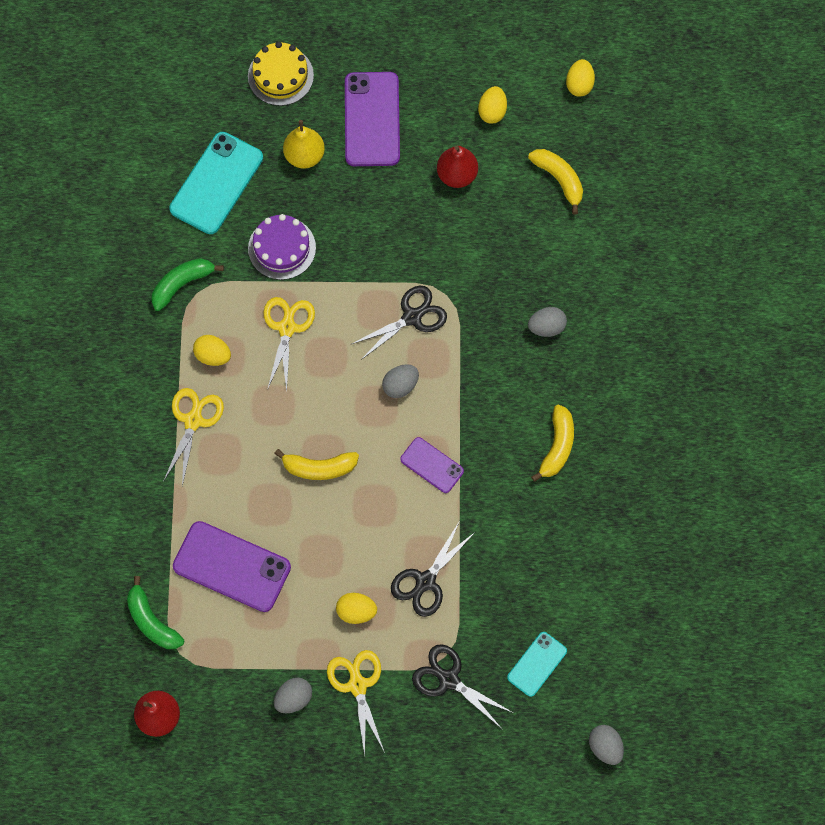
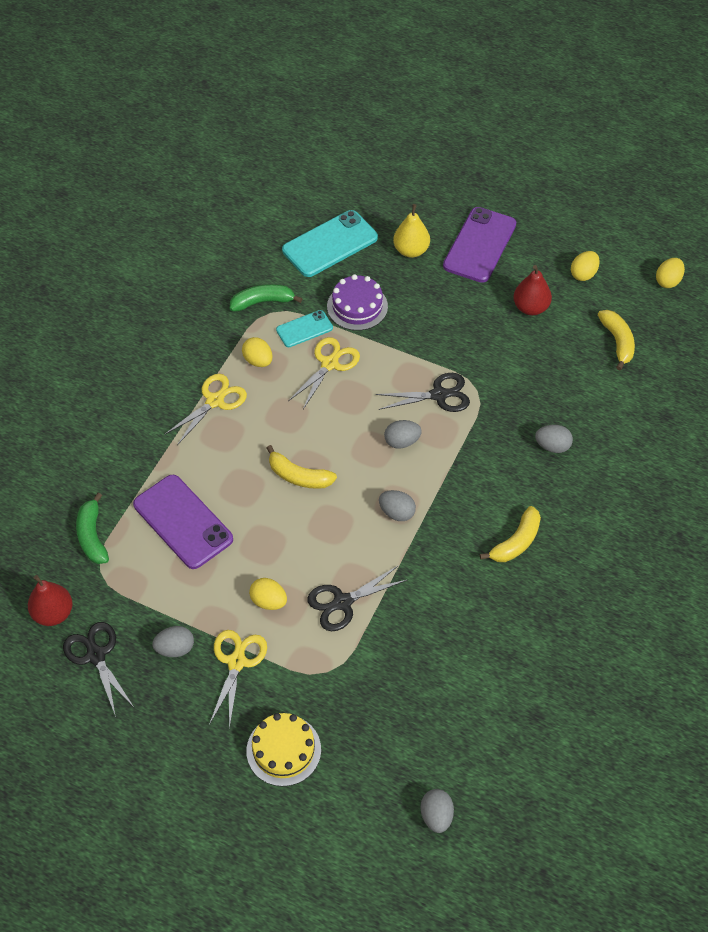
camera: 25 degrees right, 15 degrees down
(280, 76) = (421, 191): yellow cake -> yellow cake (283, 750)
(432, 465) = (397, 513): purple phone -> grey egg
(448, 679) = (320, 692): black scissors -> black scissors (96, 655)
(537, 664) = (408, 714): turquoise phone -> turquoise phone (304, 329)

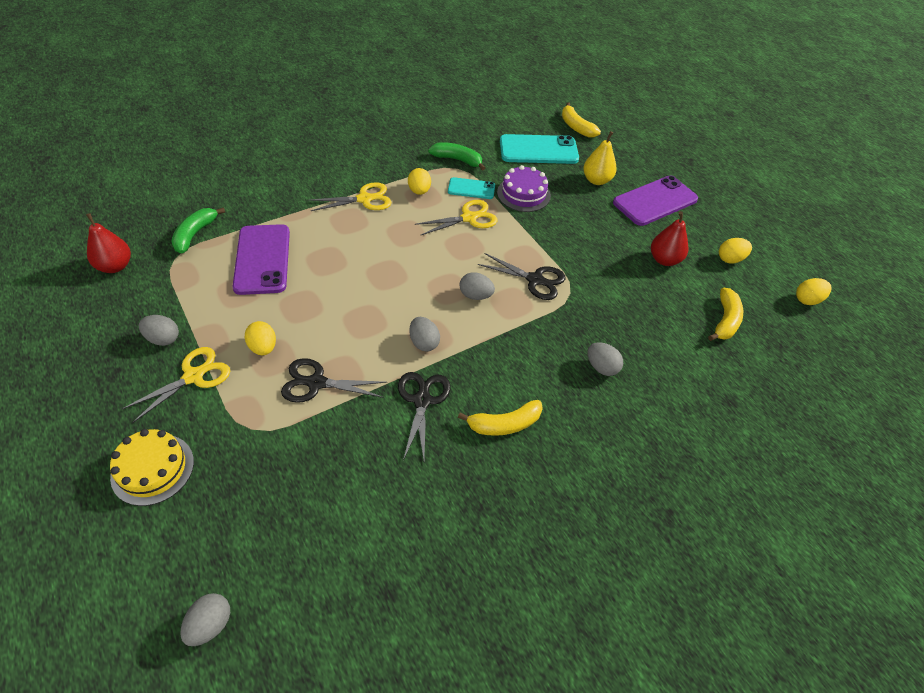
camera: 30 degrees right, 5 degrees down
(96, 655) = (108, 310): black scissors -> black scissors (422, 400)
(298, 476) = (374, 276): yellow banana -> yellow banana (576, 127)

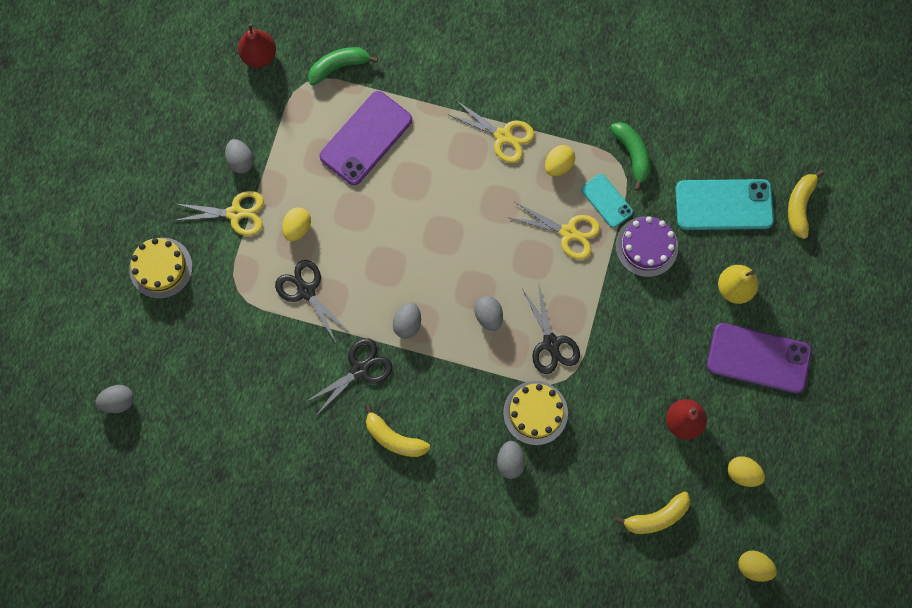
camera: 50 degrees right, 25 degrees up
(538, 150) = (723, 205): turquoise phone -> turquoise phone turned 45 degrees counterclockwise
(578, 325) = (535, 412): none -> yellow cake

